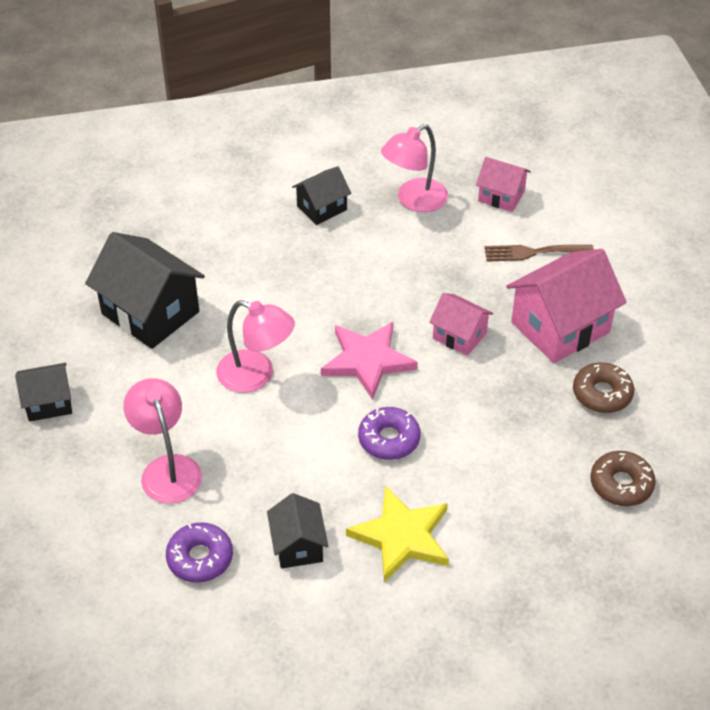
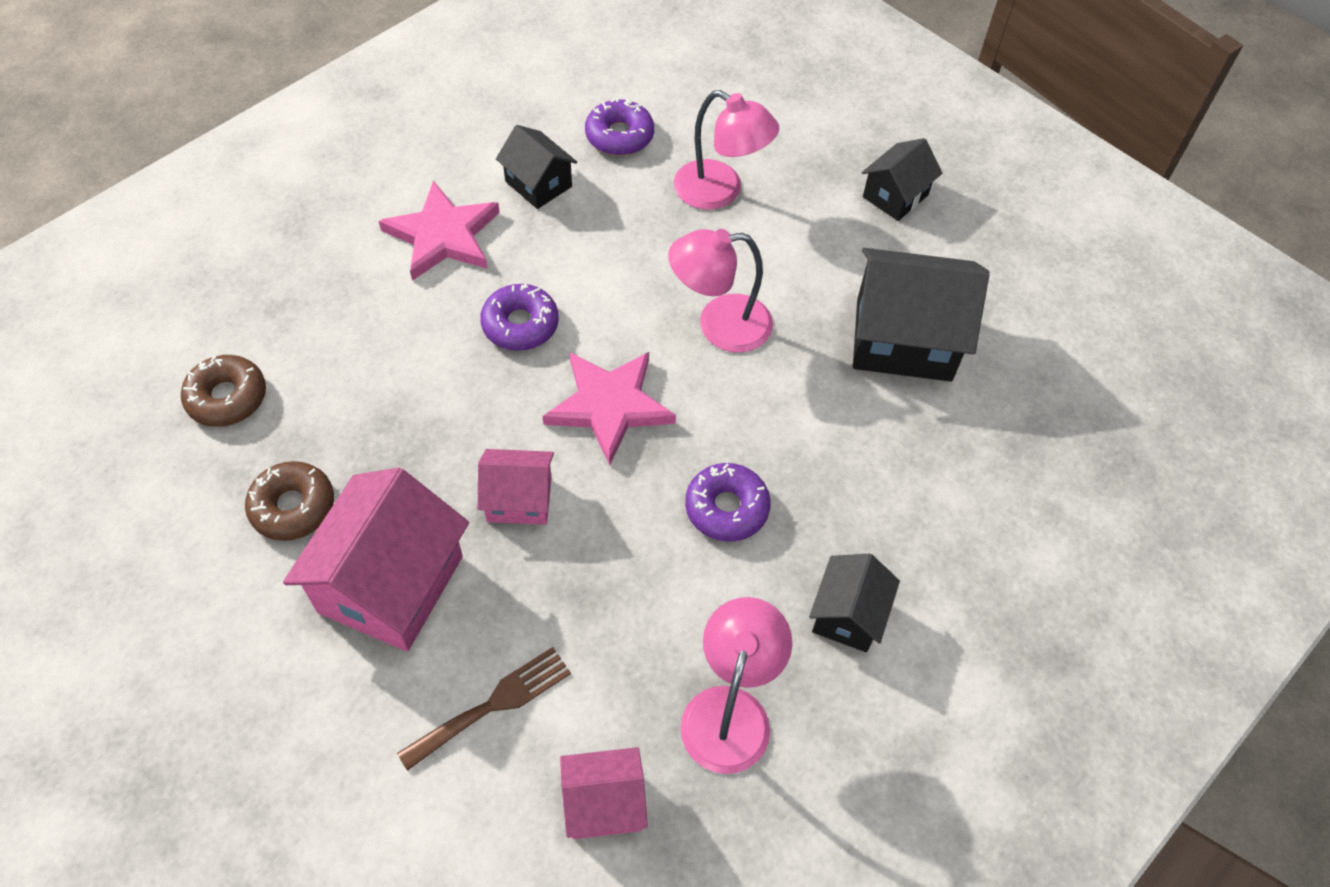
camera: 145 degrees right, 10 degrees up
(342, 278) = (726, 508): none -> purple donut
(402, 537) = (443, 235): yellow star -> pink star

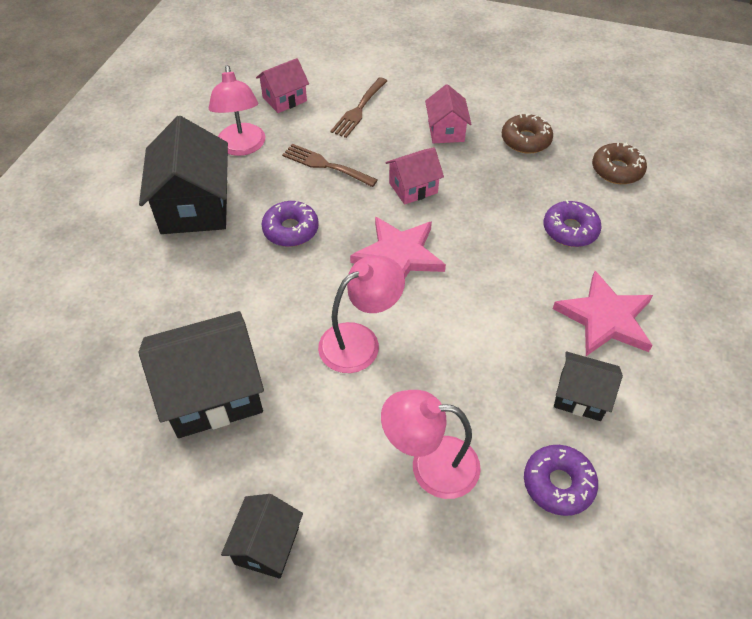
camera: 155 degrees right, 5 degrees down
(391, 584) = (446, 131): pink house -> pink house, size x0.55
(520, 324) = (495, 280): purple donut -> purple donut (570, 230)
(618, 604) = (325, 165): none -> brown fork
(848, 615) = (194, 206): black house -> black house, size x1.81

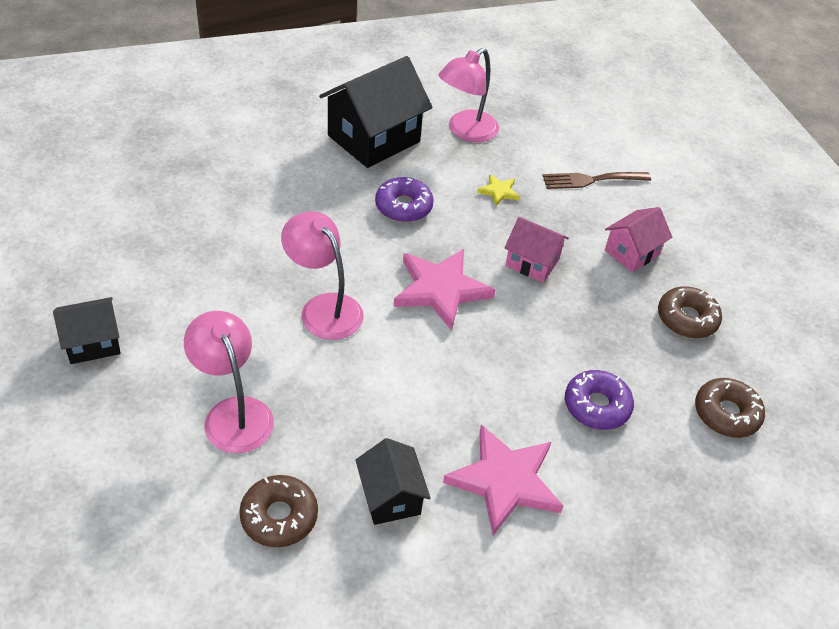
camera: 50 degrees right, 5 degrees down
(212, 393) = (203, 244): black house -> none
(284, 99) = (550, 127): pink house -> none
(325, 165) = (499, 191): brown fork -> yellow star
(360, 341) = (323, 308): pink lamp -> pink lamp turned 150 degrees counterclockwise
(558, 484) = (279, 516): purple donut -> brown donut

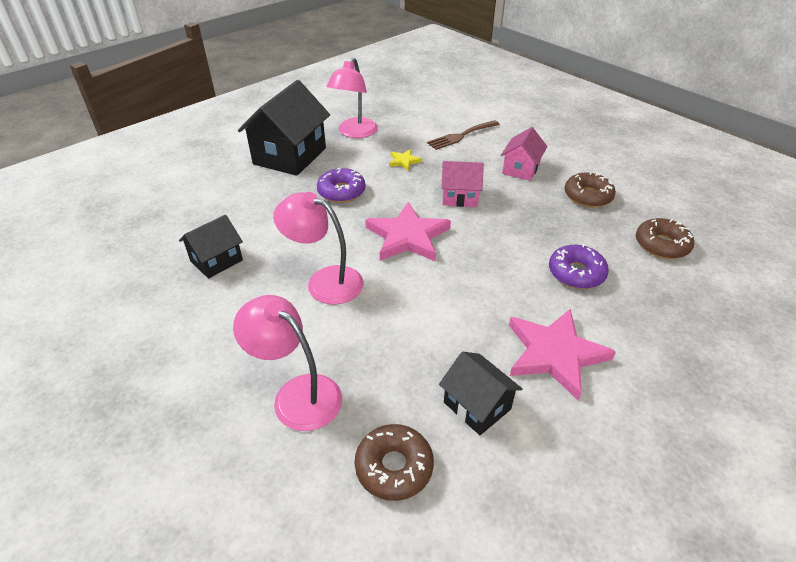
camera: 20 degrees left, 5 degrees down
(93, 343) = (127, 387): black house -> black house (216, 260)

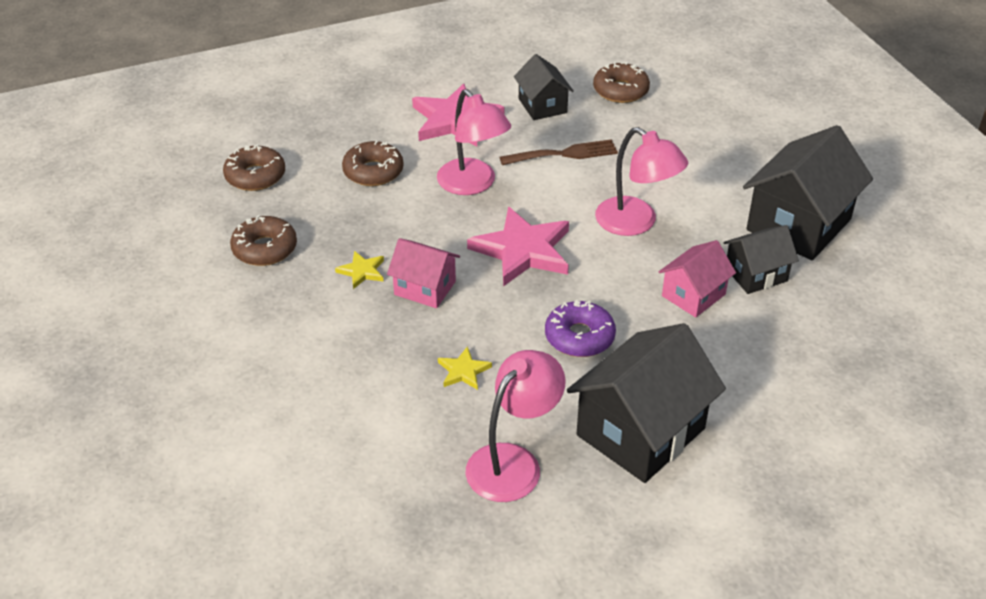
camera: 160 degrees left, 0 degrees up
(172, 317) = (798, 224): none -> black house
(297, 394) = (682, 141): pink lamp -> pink lamp (473, 184)
(461, 136) = (339, 403): brown fork -> brown fork (564, 154)
(510, 197) = (362, 271): none -> yellow star
(520, 169) = (307, 311): pink house -> pink house (693, 295)
(576, 273) = (373, 171): purple donut -> brown donut

